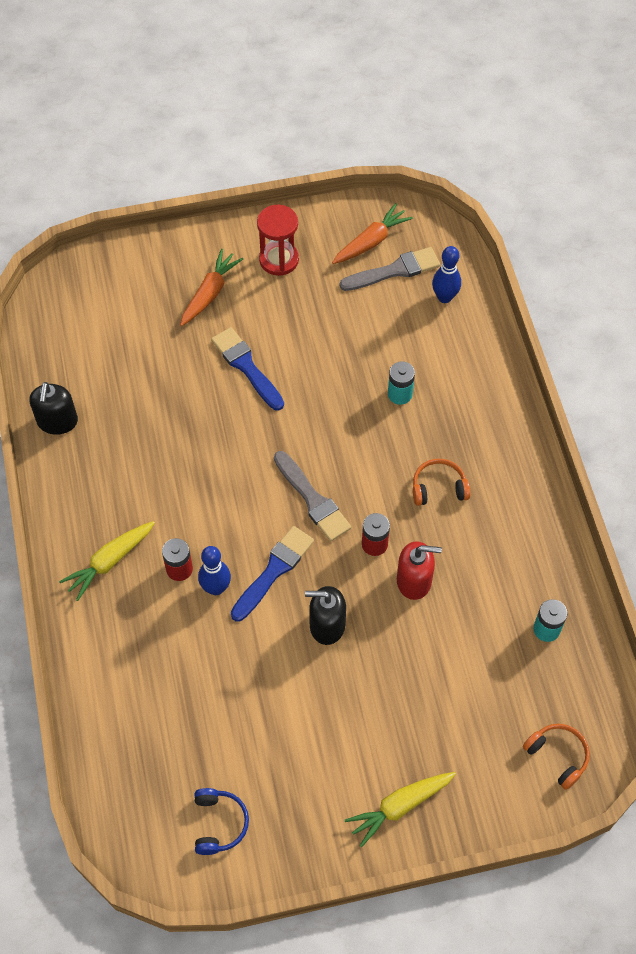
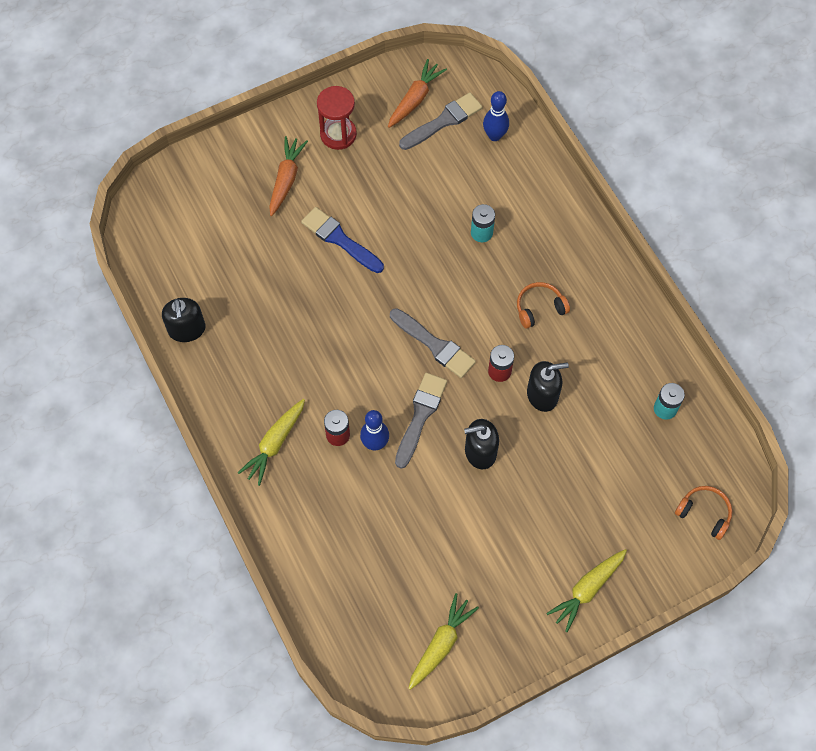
camera: 15 degrees left, 5 degrees up
(219, 823) = (441, 644): blue headphones -> yellow carrot
(274, 571) = (420, 416): blue brush -> grey brush
(414, 581) = (542, 395): red soap dispenser -> black soap dispenser

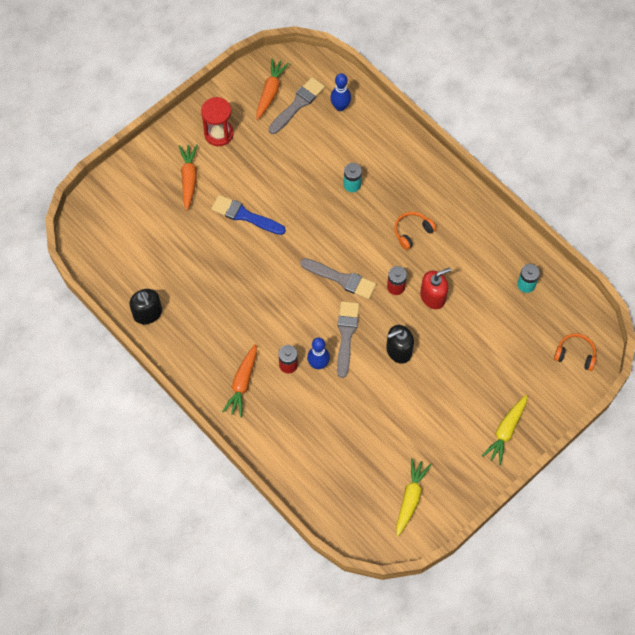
camera: 15 degrees left, 0 degrees up
(275, 443) = (242, 383): yellow carrot -> orange carrot
(542, 395) = (433, 296): black soap dispenser -> red soap dispenser

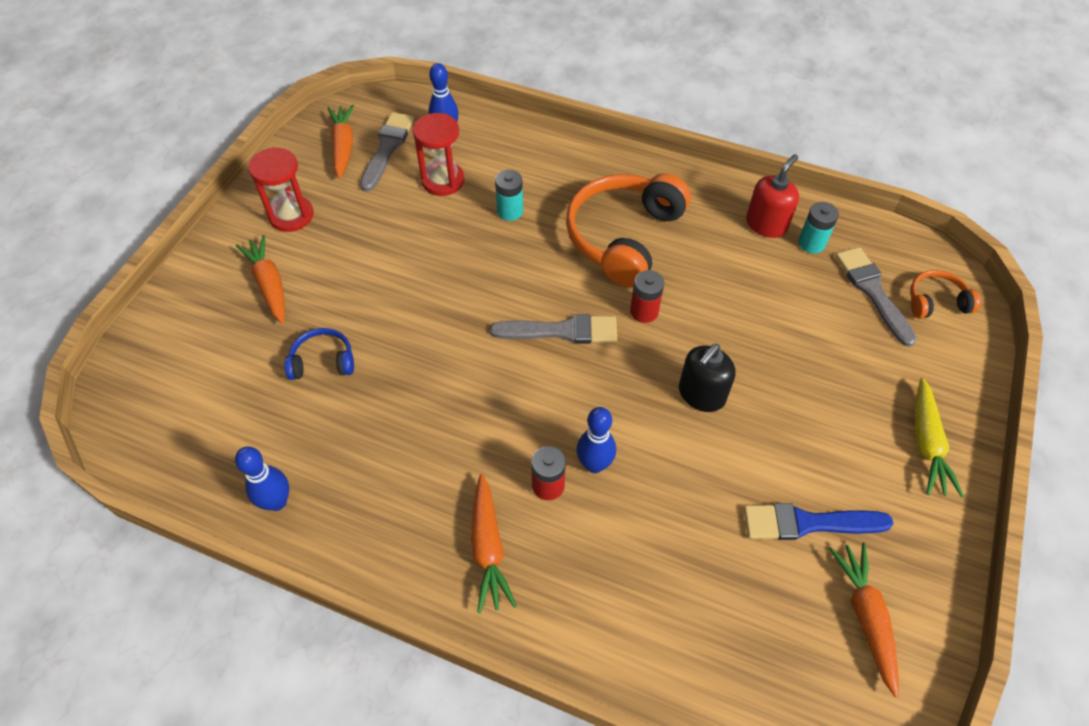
camera: 25 degrees left, 10 degrees down
(147, 313) = (277, 502): black soap dispenser -> blue bowling pin
(200, 242) = (323, 361): none -> blue headphones
(245, 215) = (376, 302): blue brush -> blue brush (808, 523)
(321, 144) = (443, 181): none -> red hourglass
(346, 335) = (612, 404): grey brush -> grey brush (872, 292)
(410, 498) = (865, 617): yellow carrot -> orange carrot
(412, 232) = (624, 237): orange headphones -> orange headphones, size x2.10
(433, 296) = (702, 304): red soap dispenser -> red soap dispenser (766, 224)

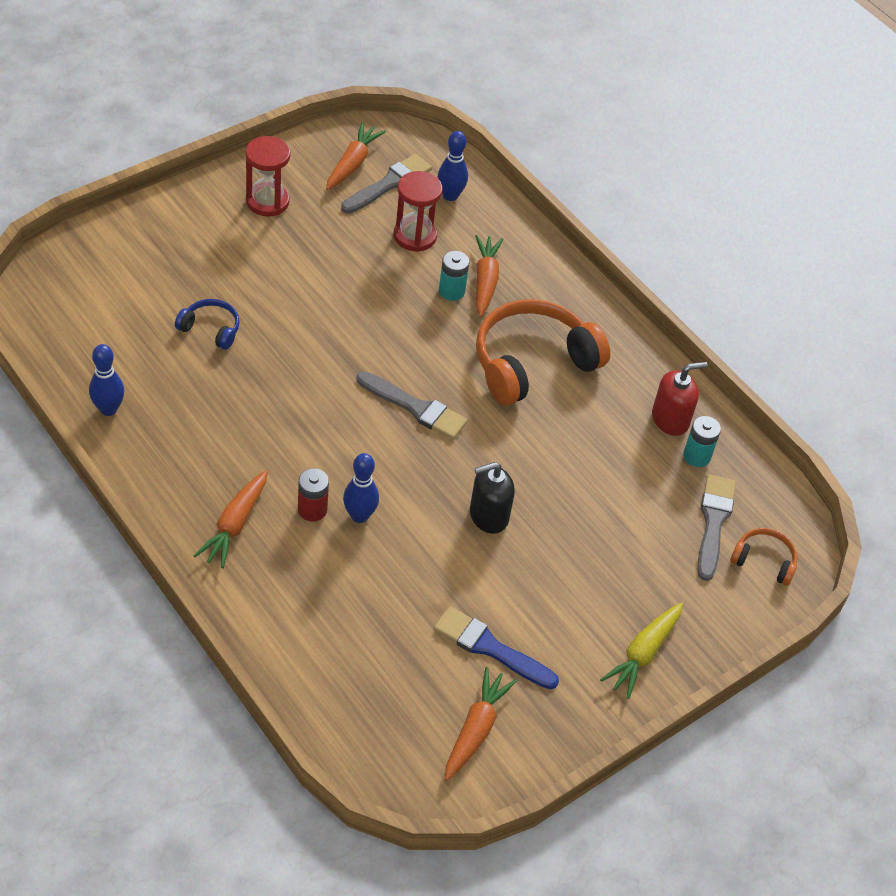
camera: 25 degrees right, 5 degrees down
(269, 285) = (211, 249): orange carrot -> orange carrot (485, 281)
(644, 311) = (497, 430): red battery -> none

